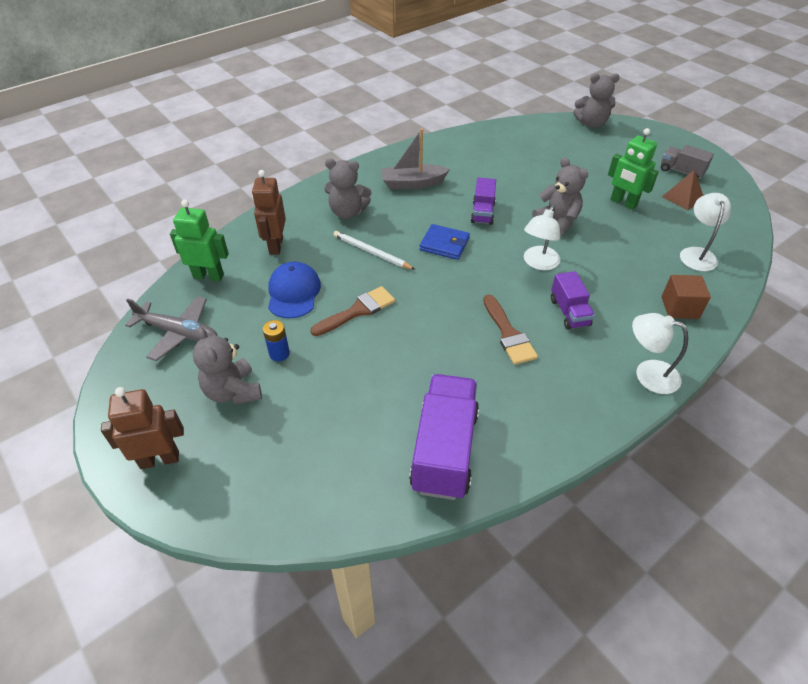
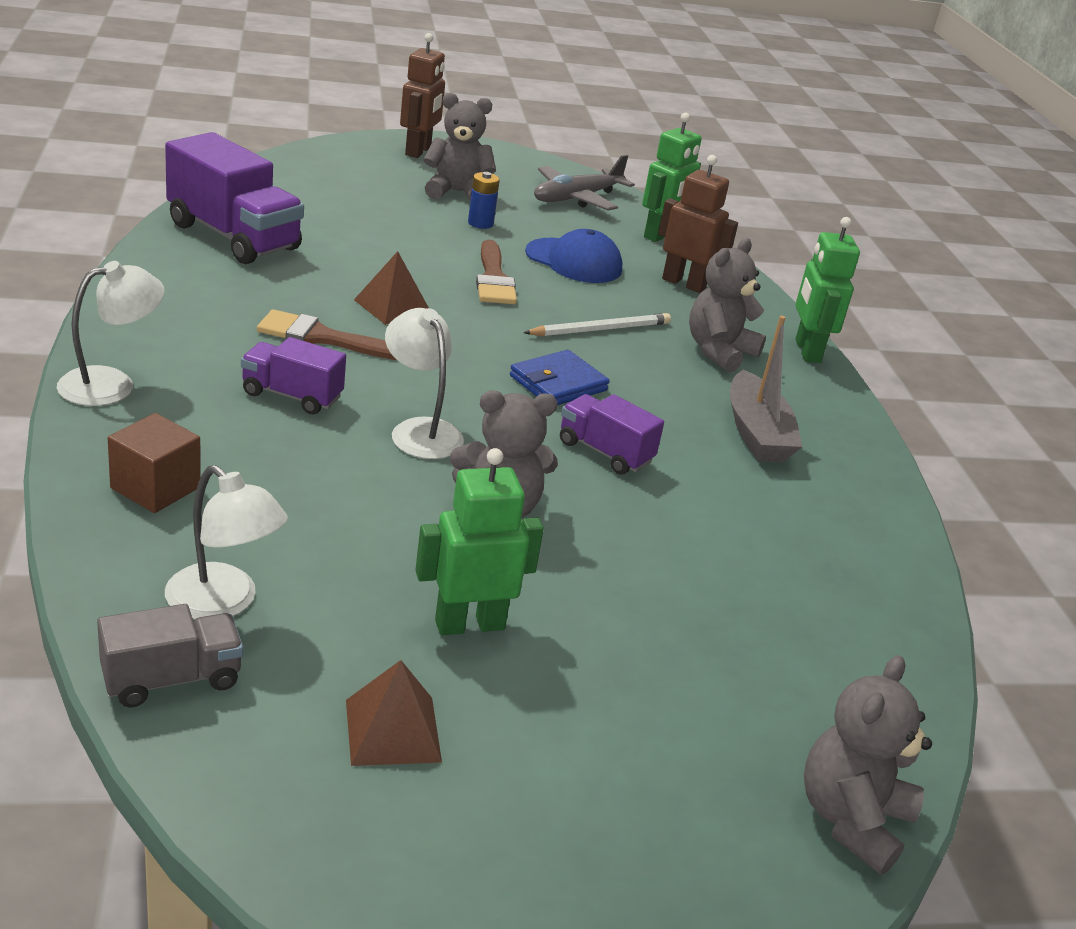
camera: 115 degrees right, 15 degrees down
(312, 190) = (806, 351): none -> green robot
(412, 183) = (756, 433): grey boat -> grey boat turned 150 degrees clockwise
(442, 329) = (392, 306): none -> brown pyramid
(681, 171) = (487, 818): grey truck -> grey truck (172, 679)

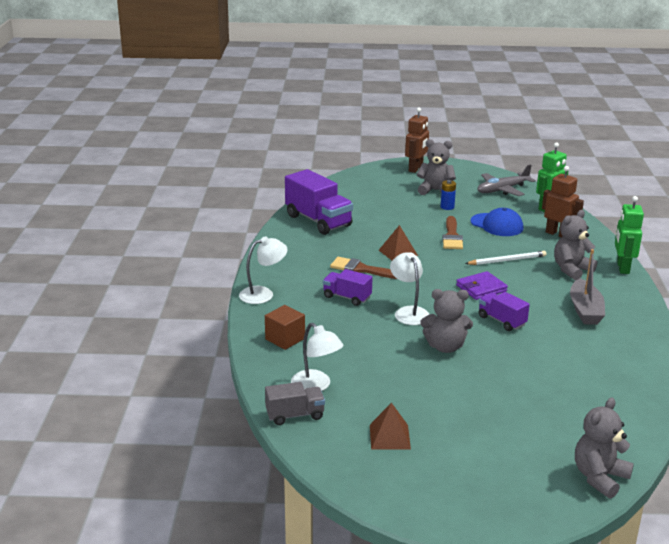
camera: 15 degrees right, 5 degrees down
(469, 624) = (427, 396): green robot -> none
(558, 383) = (481, 288): blue wallet -> purple wallet

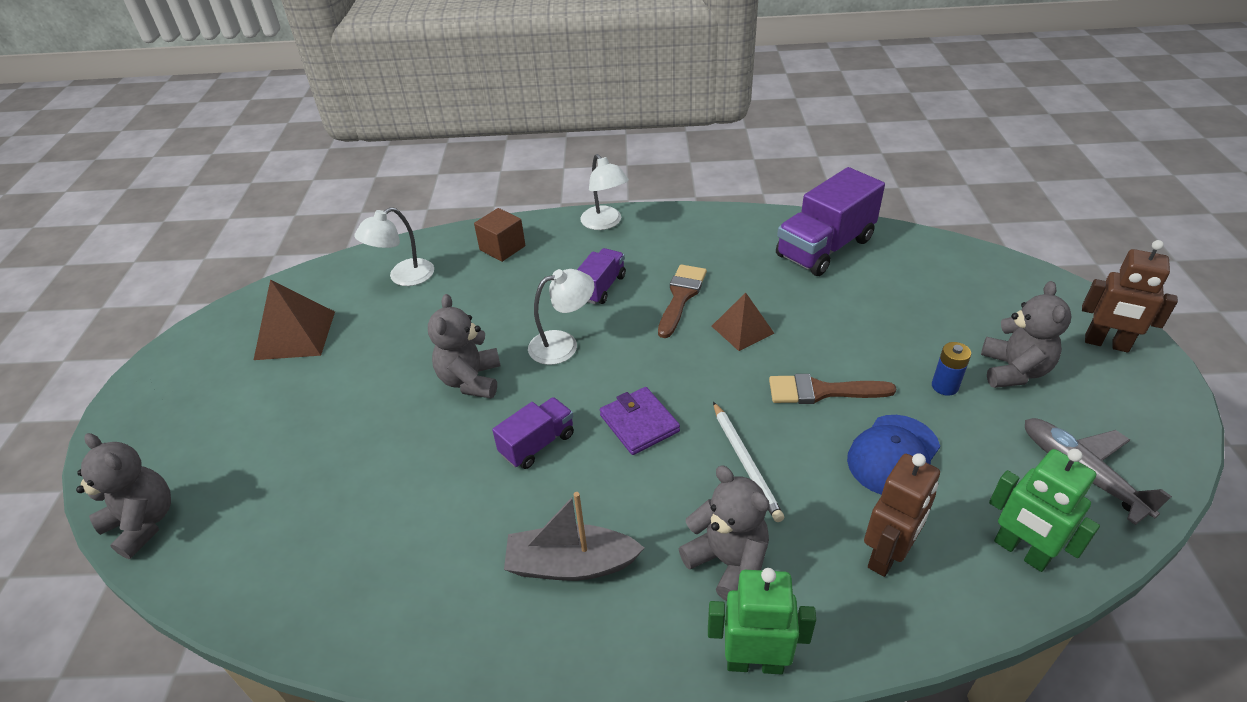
camera: 90 degrees right, 15 degrees up
(295, 415) = (355, 267): grey truck -> none
(389, 436) = (295, 335): brown pyramid -> brown pyramid, size x1.51

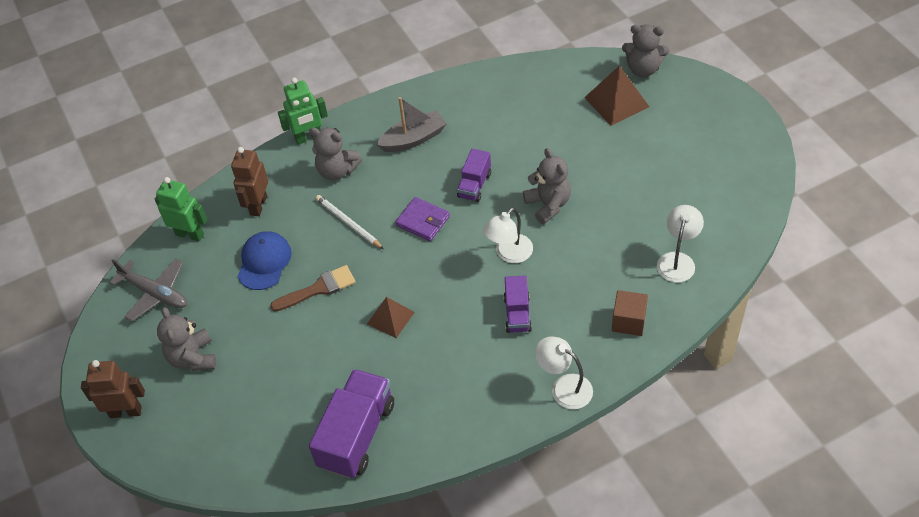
camera: 155 degrees right, 10 degrees up
(295, 335) = (698, 186): brown pyramid -> brown pyramid (616, 102)
(681, 297) = (450, 330): brown brush -> none
(944, 386) = (239, 325): blue battery -> none

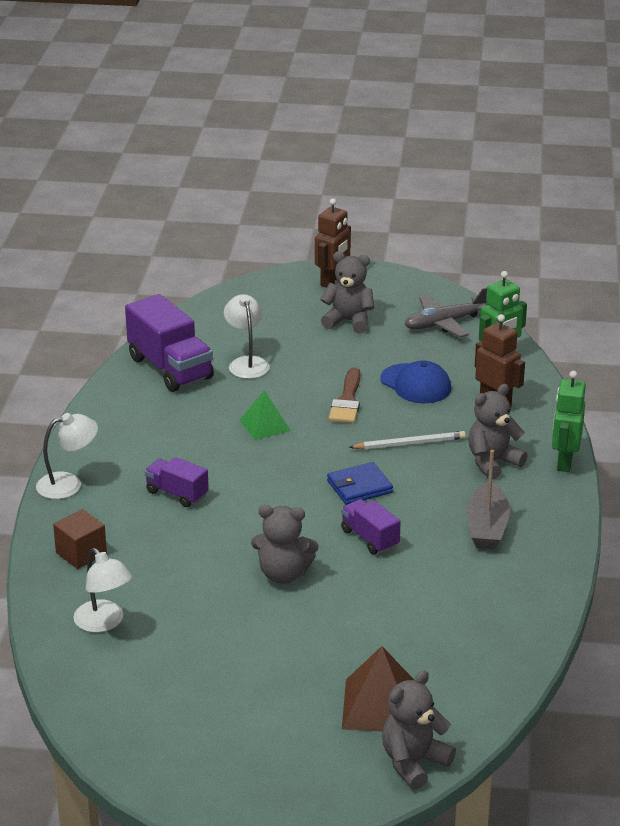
camera: 120 degrees right, 20 degrees down
(390, 318) = (264, 425): brown pyramid -> green pyramid
(423, 221) = (359, 487): purple wallet -> blue wallet
(509, 254) = (252, 520): white lamp -> white lamp (247, 363)

